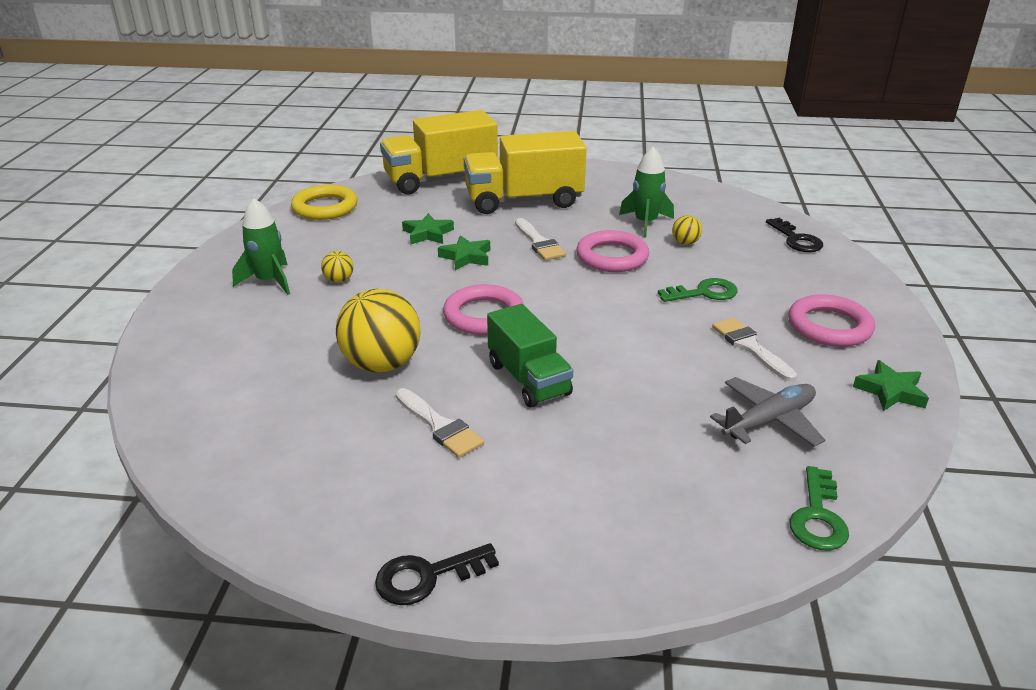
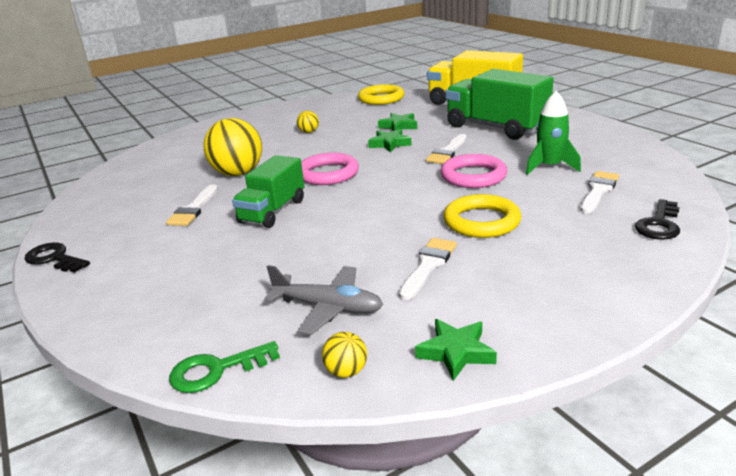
camera: 55 degrees right, 5 degrees down
(269, 281) = (283, 122): green rocket -> none
(524, 201) = (496, 128): yellow truck -> green truck
(685, 243) = (548, 189): yellow ball -> yellow ball (346, 371)
(704, 293) = (481, 221): green key -> yellow ring
(716, 229) = (598, 190): none -> white brush
(829, 326) = (524, 288): pink ring -> none

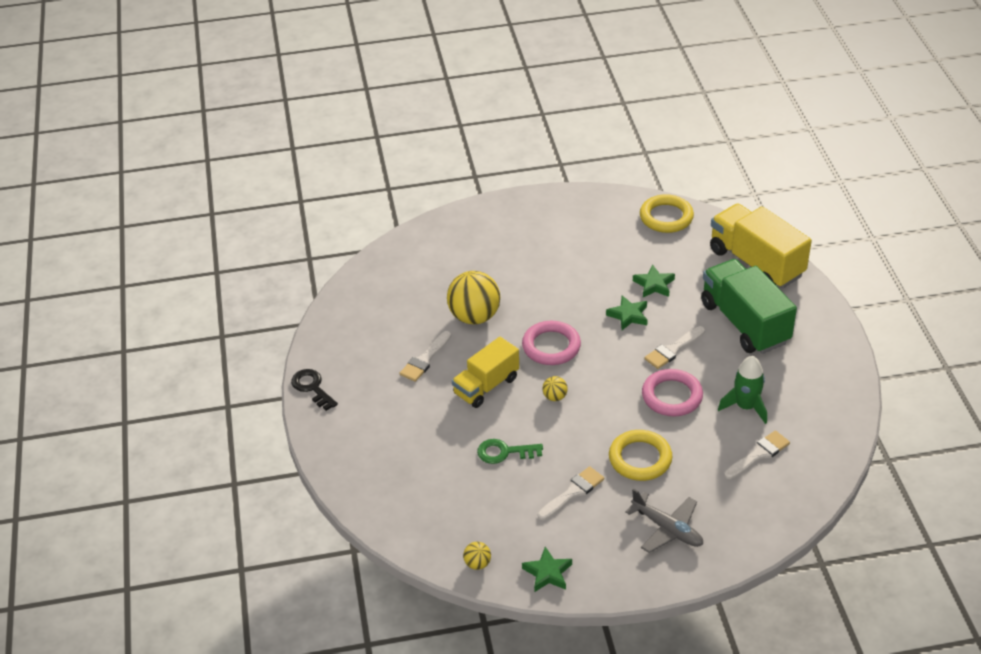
camera: 20 degrees right, 15 degrees up
(216, 370) = (403, 535): green key -> green key (504, 452)
(272, 211) = (486, 386): green truck -> yellow truck
(309, 132) = (563, 263): yellow ball -> yellow ball (555, 397)
(328, 307) = (487, 508): grey plane -> grey plane (667, 529)
(659, 224) = (769, 511): black key -> none

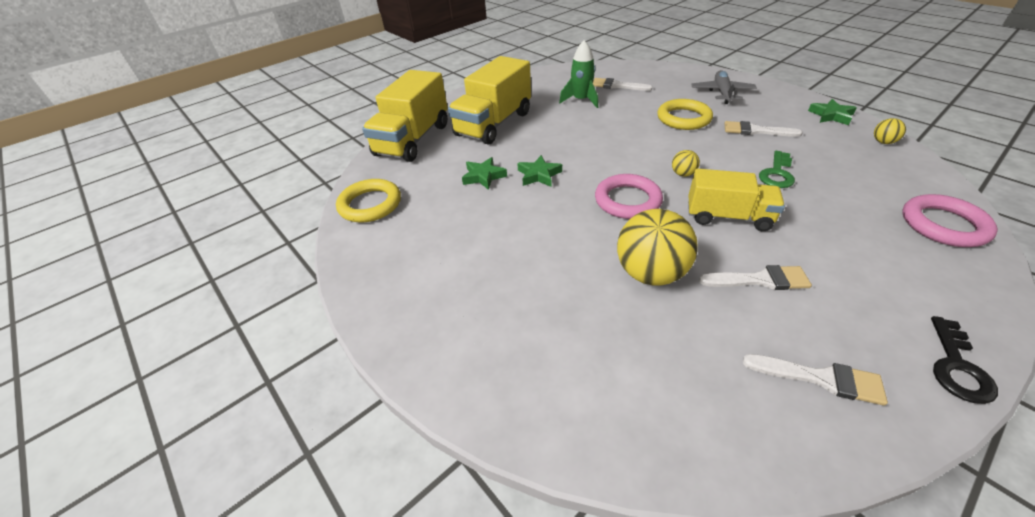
camera: 120 degrees left, 0 degrees up
(504, 452) = (777, 173): green key -> green key turned 60 degrees clockwise
(672, 396) = (607, 126): pink ring -> pink ring (943, 225)
(673, 349) = (557, 141): white brush -> white brush (820, 378)
(744, 323) = (494, 124): green truck -> yellow truck

